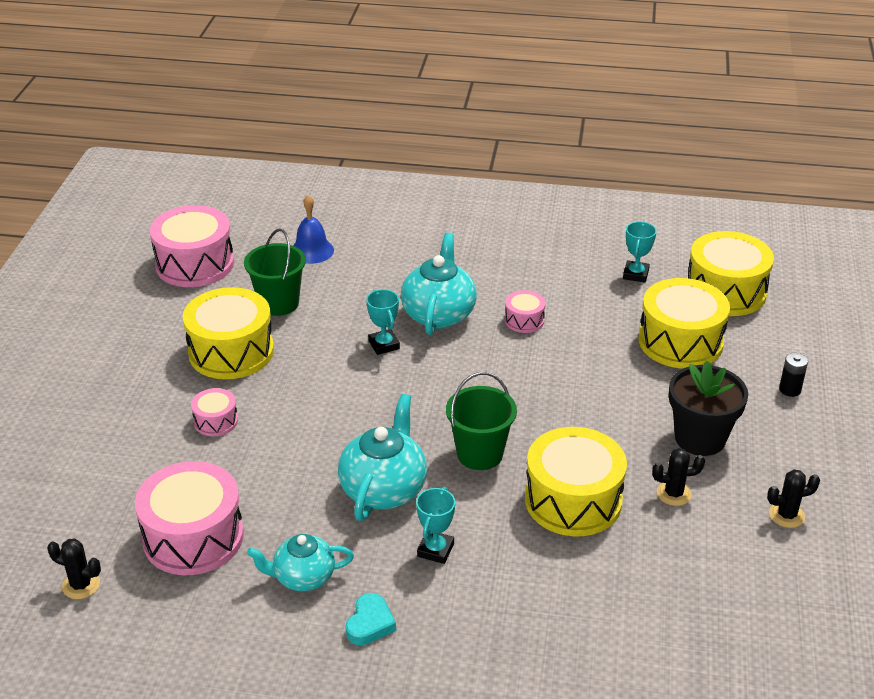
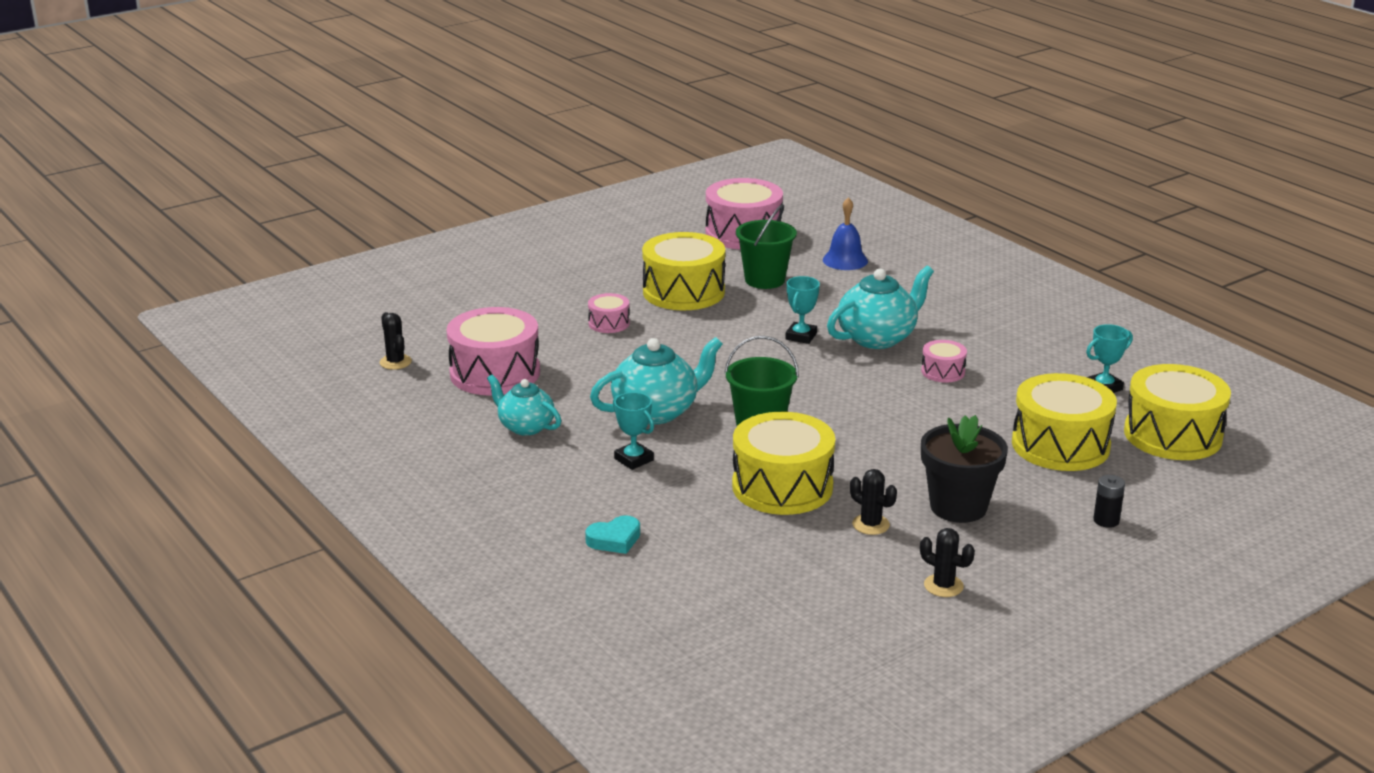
camera: 45 degrees right, 10 degrees down
(370, 623) = (525, 470): turquoise heart -> turquoise heart (614, 539)
(435, 550) = (634, 459): turquoise trophy -> turquoise trophy turned 75 degrees clockwise

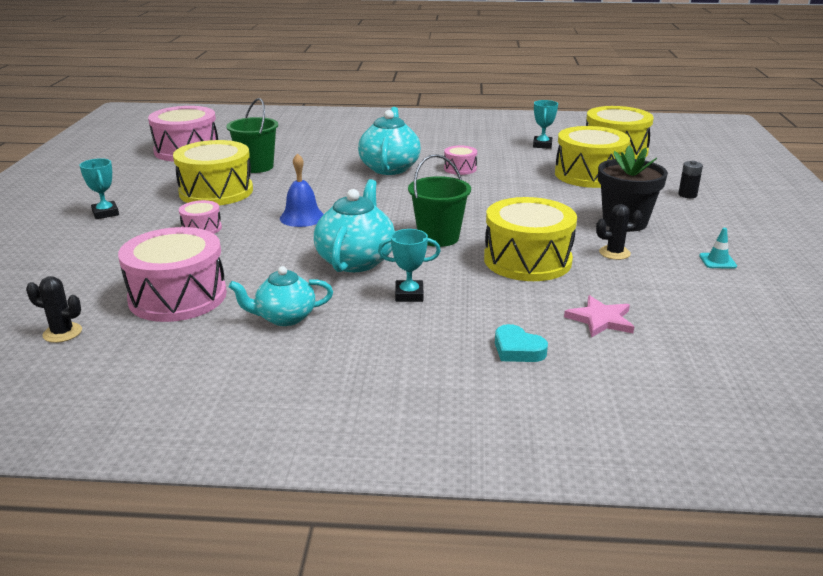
camera: 50 degrees left, 0 degrees up
(614, 539) = (517, 349): turquoise heart -> turquoise heart turned 120 degrees clockwise
(720, 560) = (600, 319): none -> pink star
(801, 336) = (346, 184): turquoise trophy -> turquoise trophy (105, 213)
(845, 260) = (283, 142): blue bell -> blue bell (302, 217)
(943, 586) = (717, 261): black cactus -> turquoise traffic cone

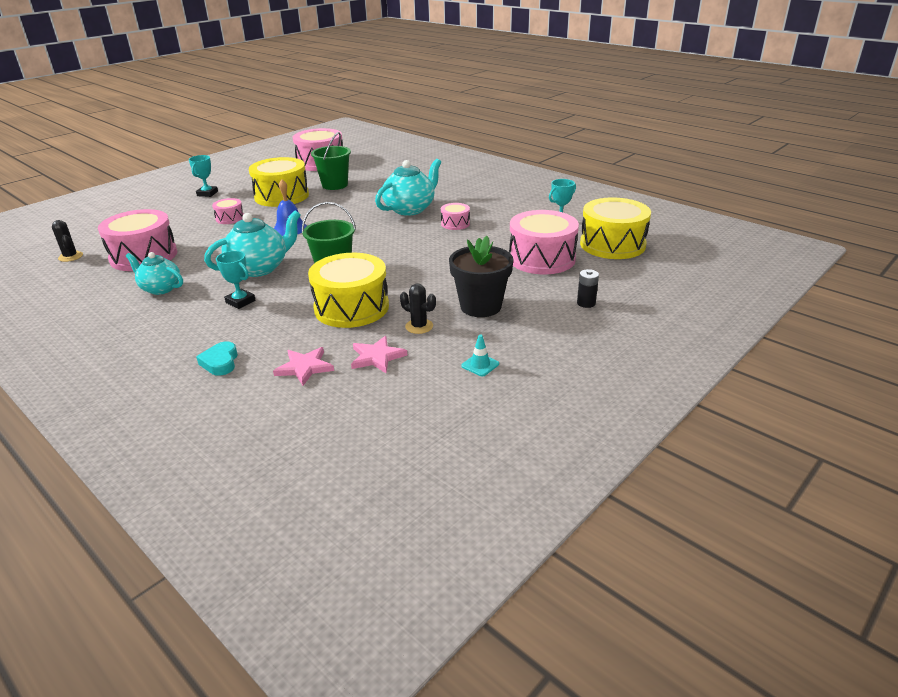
camera: 40 degrees right, 5 degrees up
(589, 175) = (541, 258): yellow drum -> pink drum
(636, 287) = (377, 357): none -> pink star

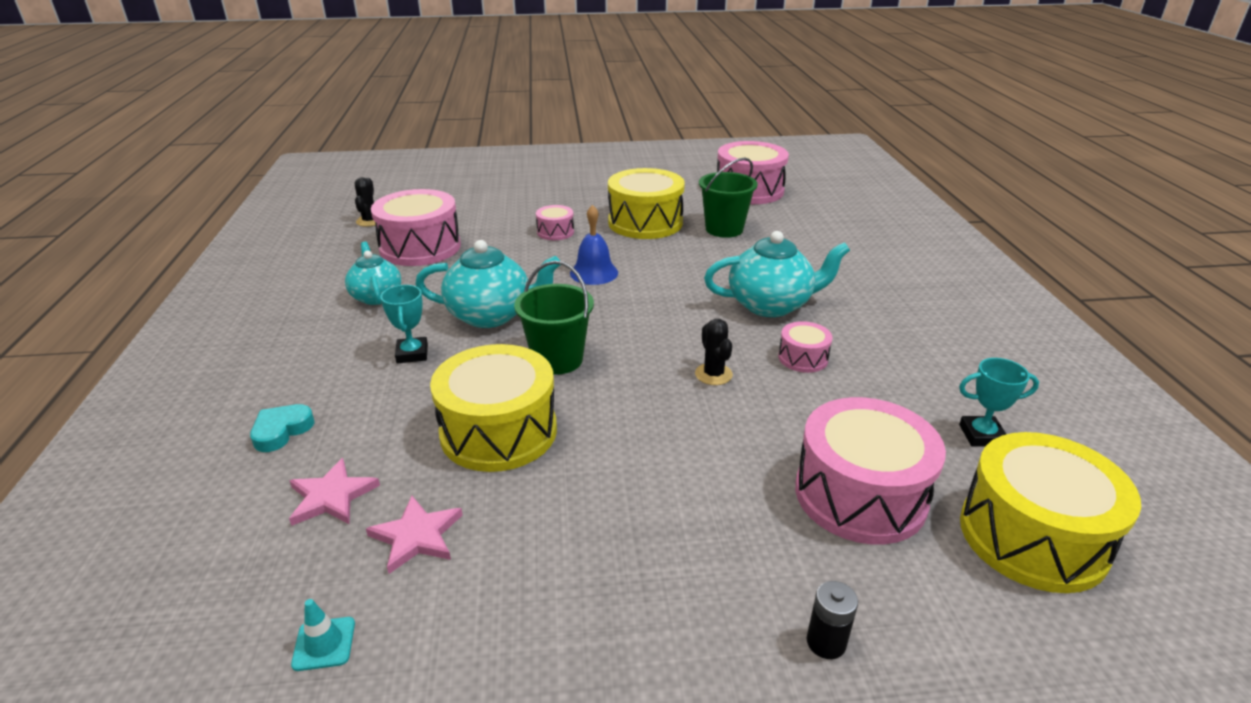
camera: 40 degrees right, 0 degrees up
(207, 193) = (578, 190): turquoise trophy -> none
(419, 326) = (529, 517): black cactus -> black cactus (713, 374)
(480, 306) = (651, 534): black flower pot -> none
(480, 365) = (508, 653): turquoise traffic cone -> turquoise traffic cone (324, 644)

